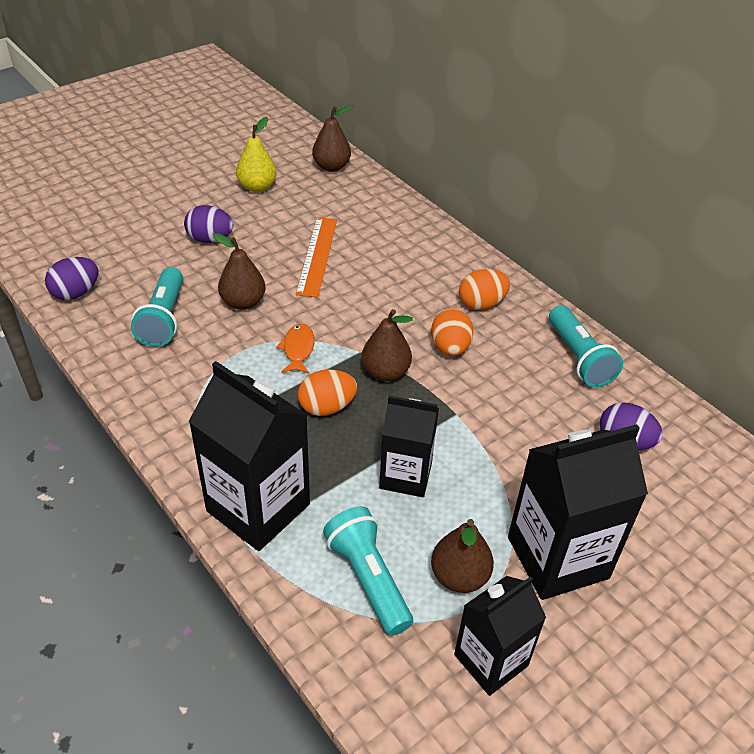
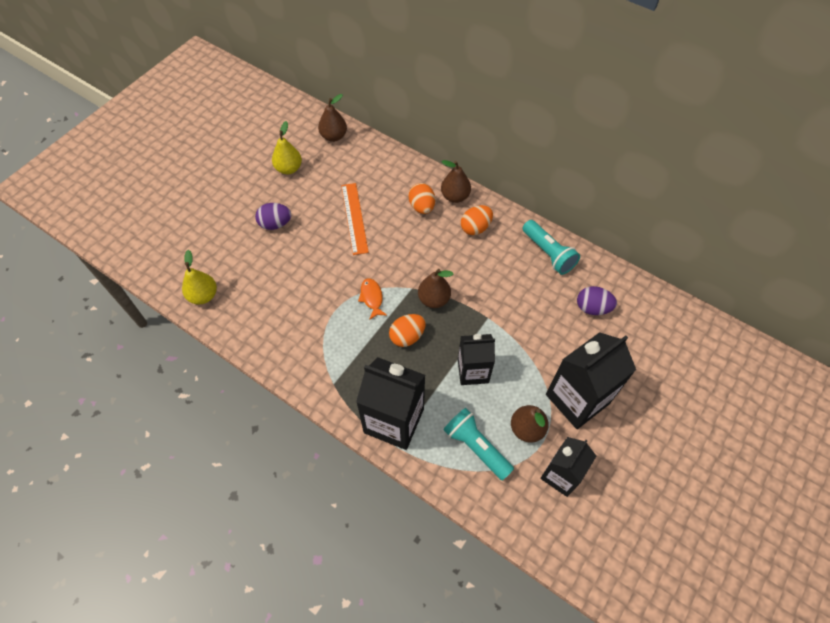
camera: 15 degrees left, 15 degrees up
(76, 293) = (203, 295): purple egg -> yellow pear
(163, 319) = (273, 299): turquoise flashlight -> none
(243, 302) = (320, 271): brown pear -> brown pear (455, 196)
(450, 348) = (467, 268): orange egg -> orange egg (422, 207)

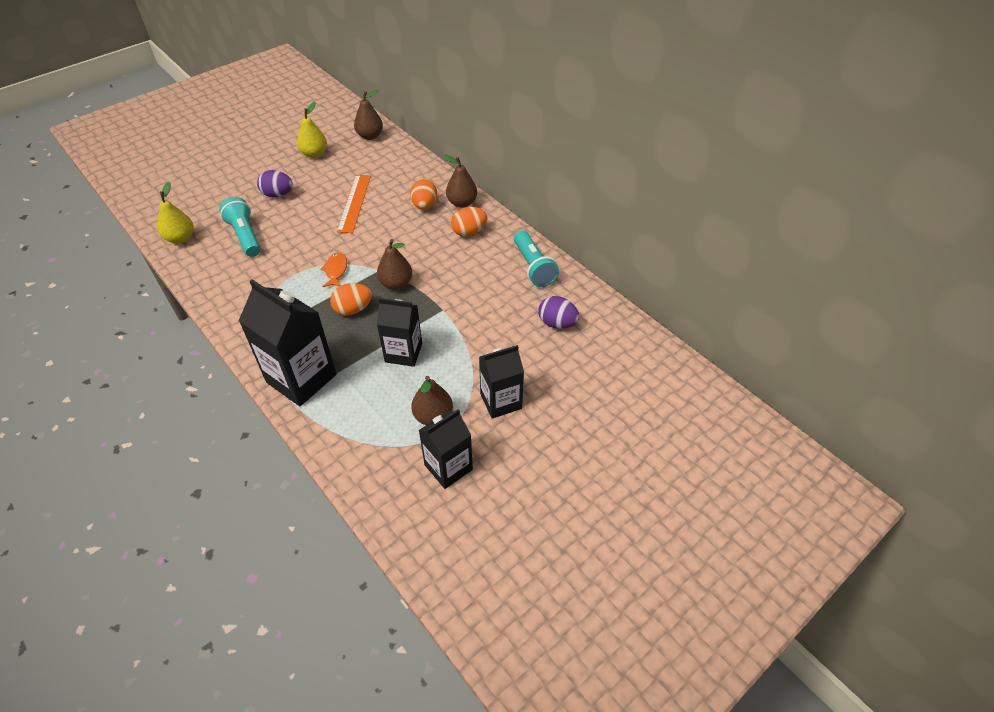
camera: 15 degrees right, 10 degrees down
(476, 447) = (372, 420): turquoise flashlight -> turquoise flashlight (245, 236)
(577, 399) = (501, 401): black carton -> black carton, size x0.63

